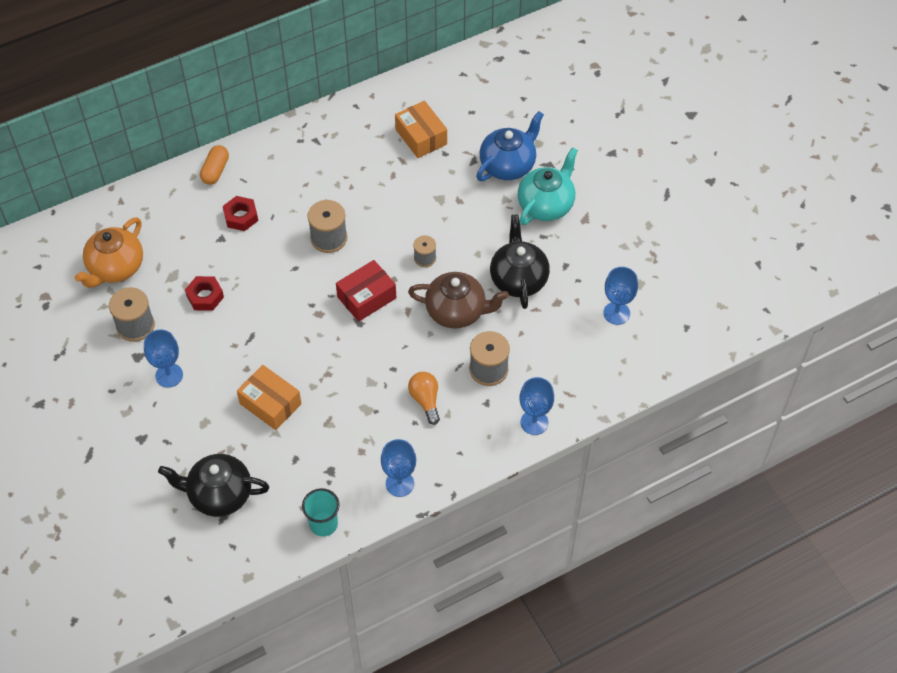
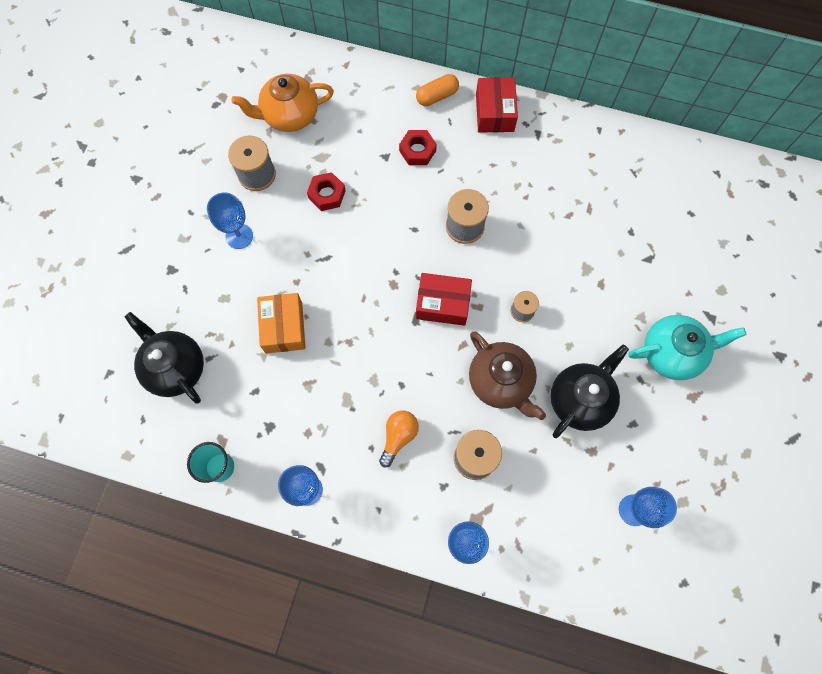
camera: 45 degrees right, 15 degrees up
(270, 150) = (494, 112): none -> red box
(421, 137) = (626, 200): orange box -> none
(508, 165) = (675, 288): blue teapot -> none

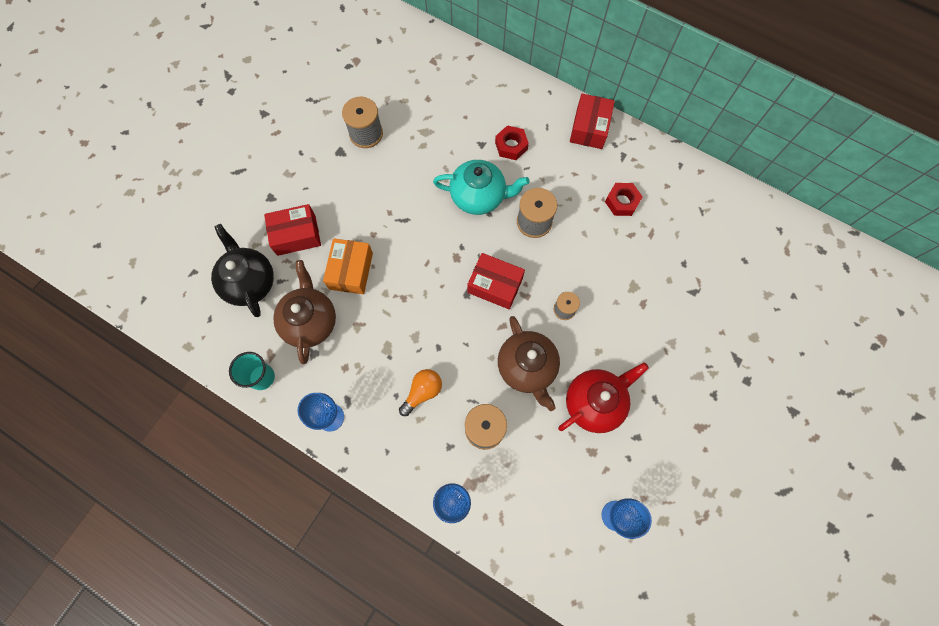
camera: 15 degrees right, 0 degrees up
(212, 303) = (296, 235): none -> red box
(239, 236) = (335, 183): blue goblet -> none
(255, 393) = (310, 321): none -> brown teapot
(289, 115) = (408, 90): orange teapot -> none
(327, 194) = (421, 165): red nut -> red nut (622, 202)
(437, 96) = (542, 102): orange capsule -> none
(580, 399) = (595, 402): black teapot -> red teapot
(672, 353) = (691, 382): turquoise teapot -> turquoise teapot (479, 196)

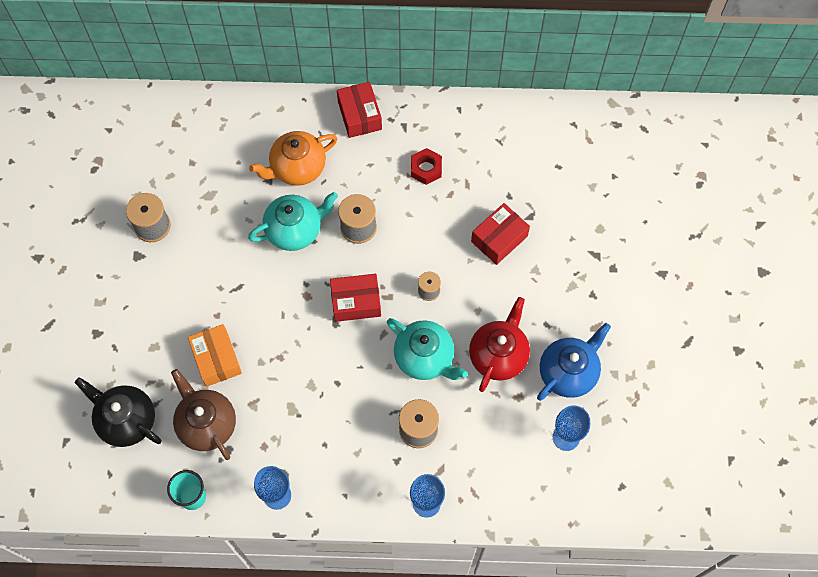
camera: 30 degrees left, 5 degrees down
(296, 235) = (144, 354): red box -> red box (499, 239)
(422, 392) = (346, 428): orange light bulb -> none
(511, 146) = (297, 168): red nut -> orange teapot
(527, 368) = (425, 358): brown teapot -> turquoise teapot
(651, 455) = (568, 372): none -> blue teapot

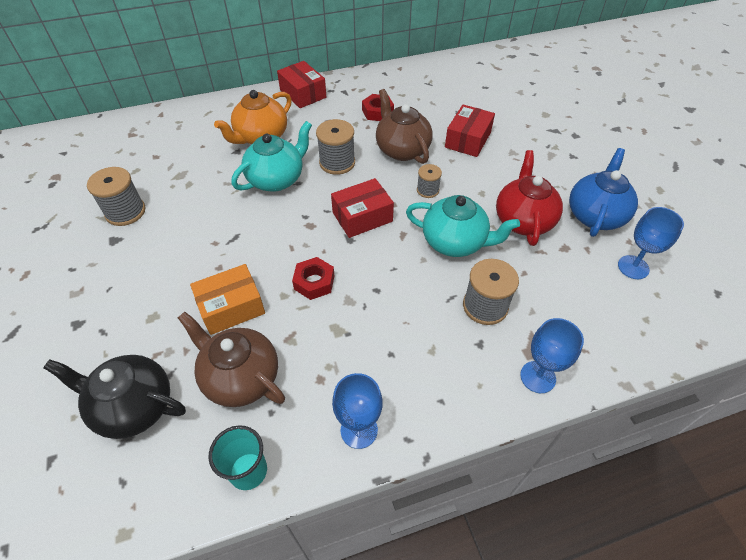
camera: 20 degrees left, 15 degrees down
(216, 359) = (231, 307): orange box -> orange box turned 75 degrees counterclockwise
(289, 358) = (314, 282): none -> red nut
(427, 230) = (402, 149): none -> brown teapot

